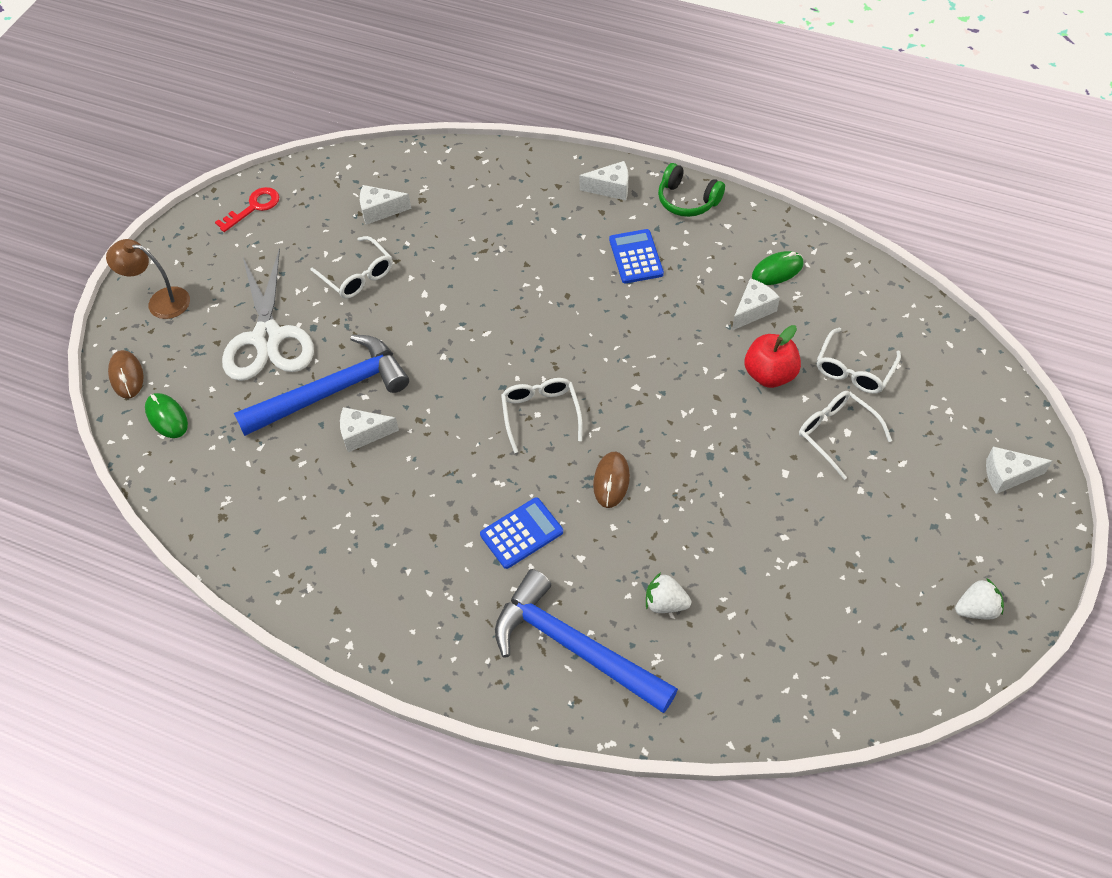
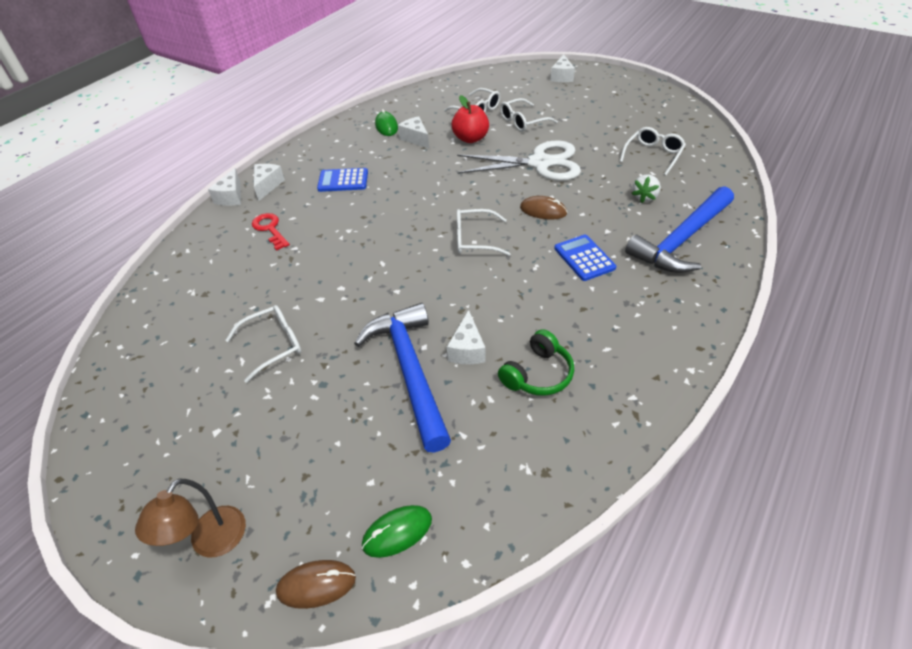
camera: 80 degrees left, 10 degrees down
(254, 207) = (119, 435): red key -> red key (270, 229)
(267, 338) = (319, 425): white scissors -> white scissors (540, 163)
(380, 211) = (199, 324): white cheese -> white cheese (231, 197)
(687, 200) = (303, 153): green headphones -> green headphones (538, 374)
(781, 616) = (653, 155): none -> white glasses
(976, 609) = (646, 96): white strawberry -> none

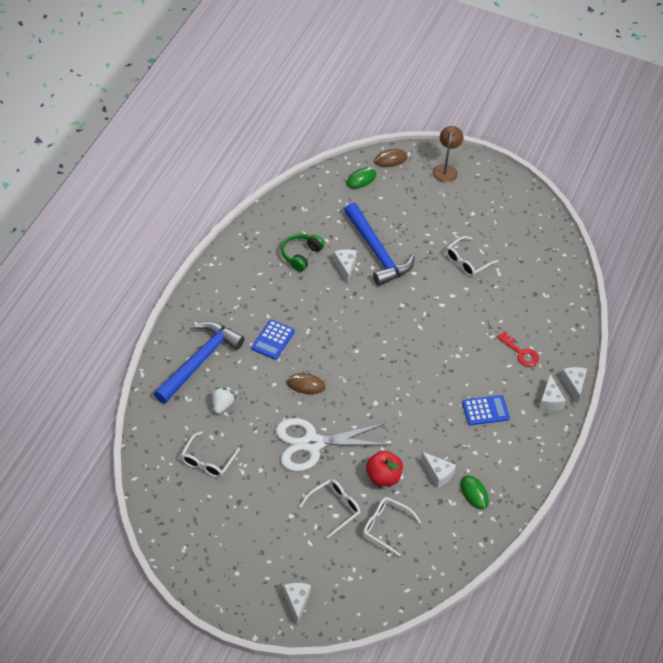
camera: 165 degrees right, 5 degrees up
(474, 239) = (356, 352): white glasses -> none
(584, 258) = (273, 340): blue calculator -> blue calculator turned 60 degrees clockwise

